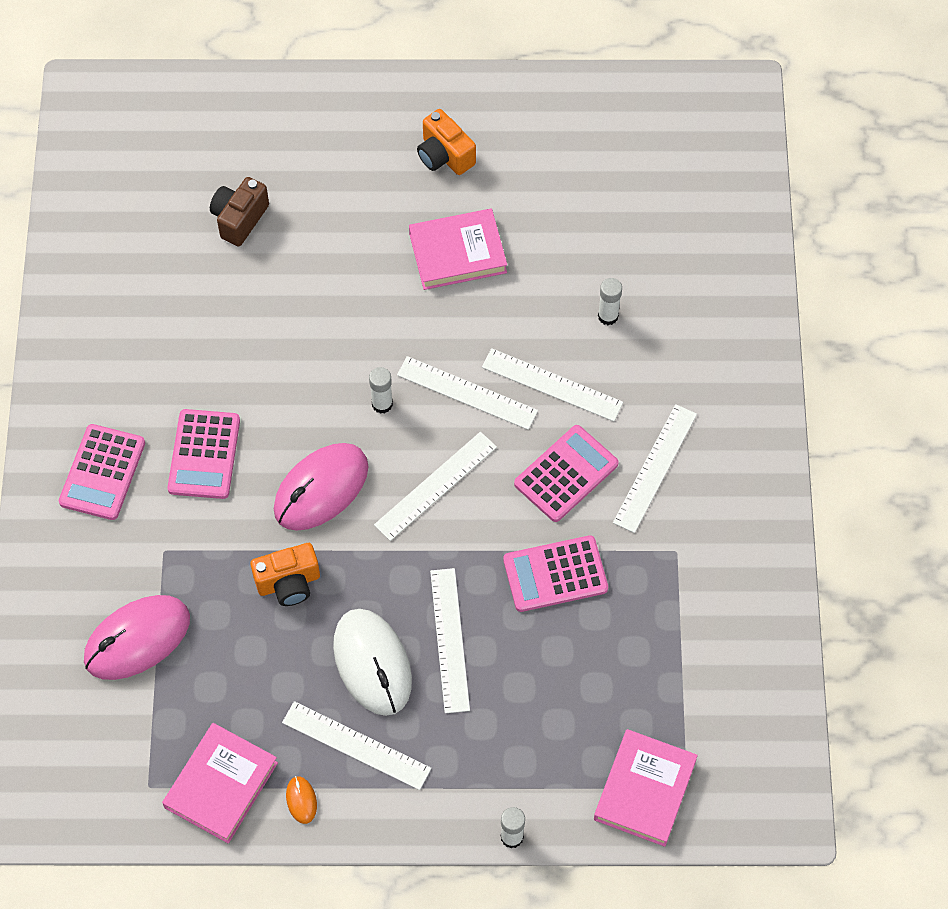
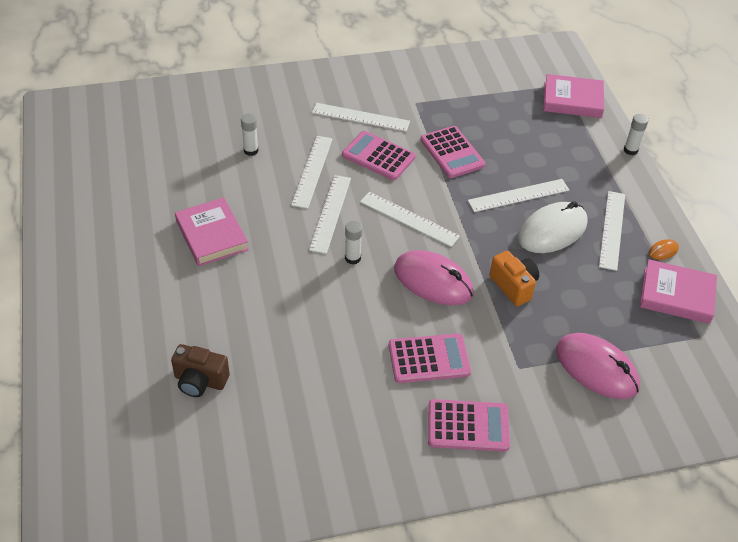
camera: 105 degrees left, 15 degrees down
(444, 155) = (121, 256): orange camera -> none

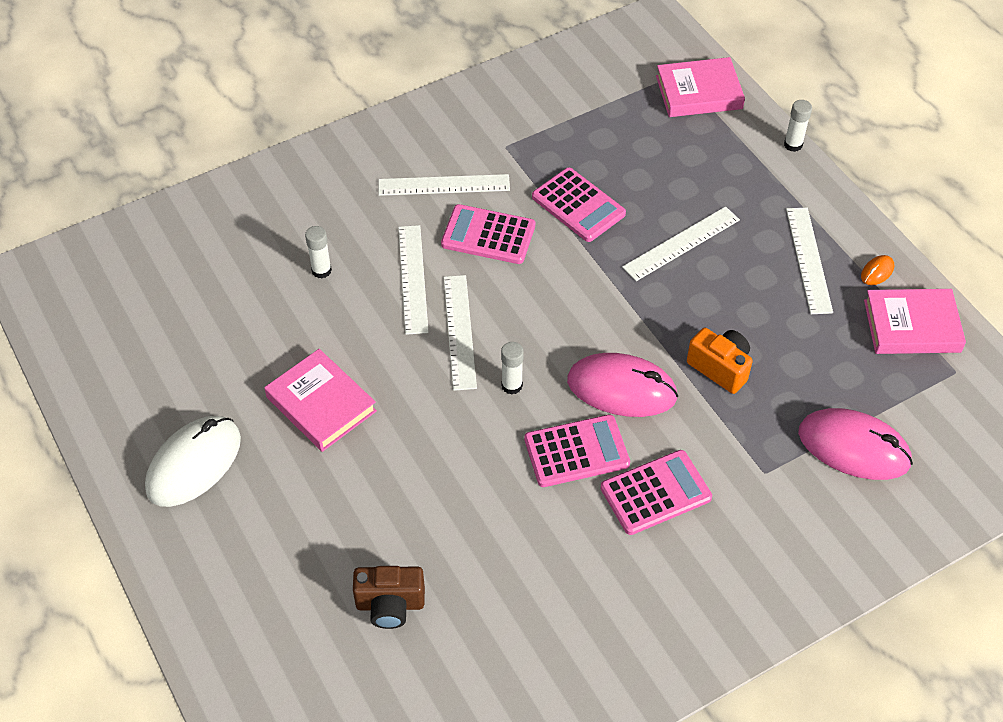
camera: 15 degrees left, 5 degrees up
(409, 219) = (560, 312): white ruler -> none
(468, 426) = (733, 565): pink calculator -> pink calculator (576, 452)
(552, 231) = (739, 281): white mouse -> white mouse (194, 464)

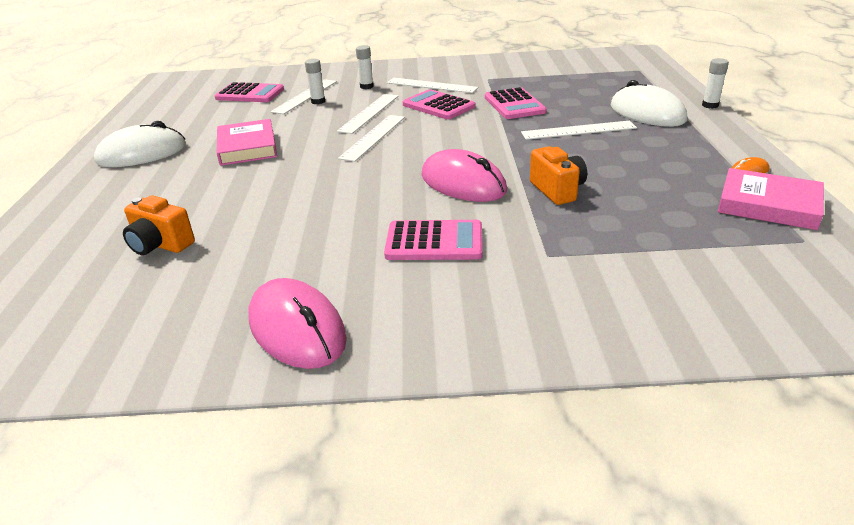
camera: 30 degrees right, 20 degrees down
(390, 605) = (160, 245): brown camera -> orange camera
(512, 385) = (381, 165): white glue stick -> white glue stick (366, 86)
(576, 452) = (393, 205): pink calculator -> pink calculator (250, 94)
(699, 92) = (648, 78): pink book -> none
(735, 183) = (647, 113): none -> white mouse
(808, 260) = (684, 154): white ruler -> white ruler (305, 96)
(853, 447) = (654, 262): pink mouse -> pink mouse (297, 329)

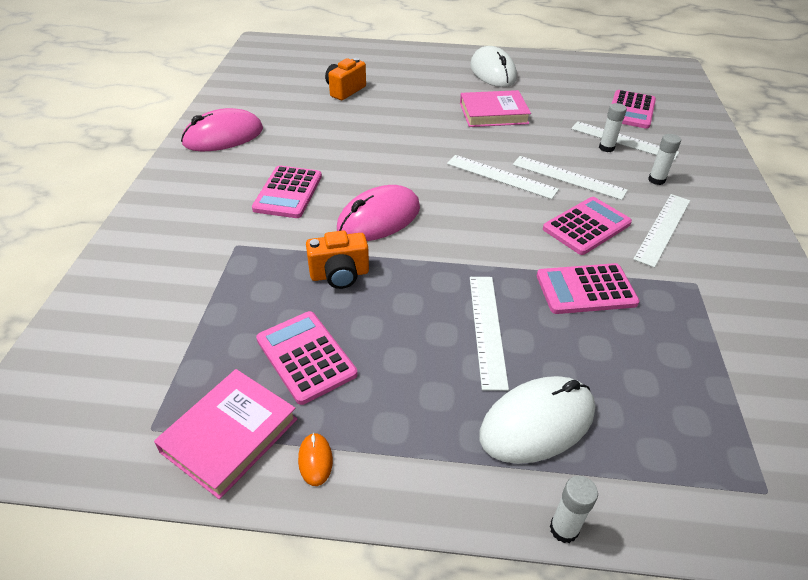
camera: 95 degrees right, 10 degrees up
(665, 189) = (306, 357): none -> pink calculator

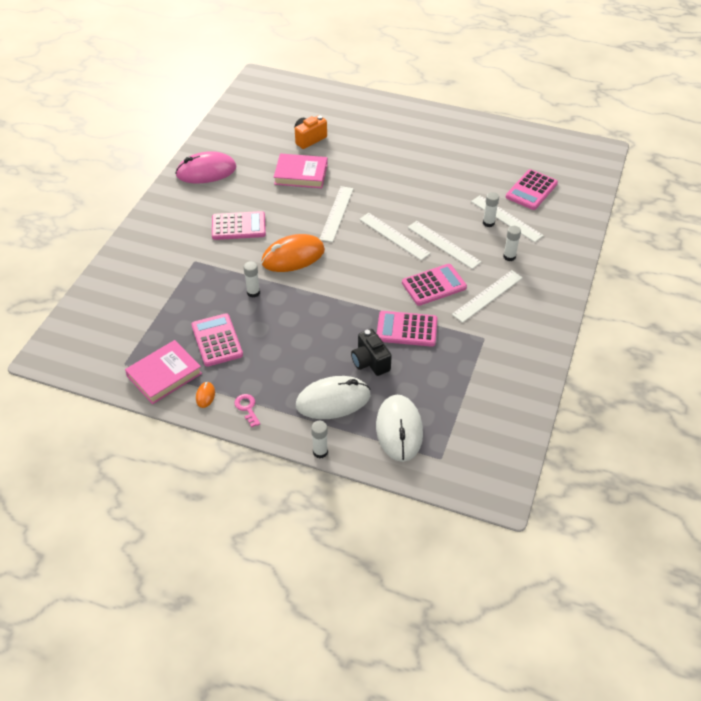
camera: 15 degrees right, 5 degrees up
(288, 192) = (238, 226): pink calculator -> pink calculator turned 120 degrees counterclockwise
(339, 275) = (253, 292): orange camera -> white glue stick
(379, 219) = (293, 256): pink mouse -> orange mouse
(398, 469) = (247, 408): none -> pink key
(487, 329) = (330, 343): white ruler -> white ruler (336, 213)
(492, 72) = (437, 135): white mouse -> white mouse (399, 430)
(493, 113) = (416, 178): pink book -> pink book (301, 174)
(561, 347) = (370, 362): none -> black camera

